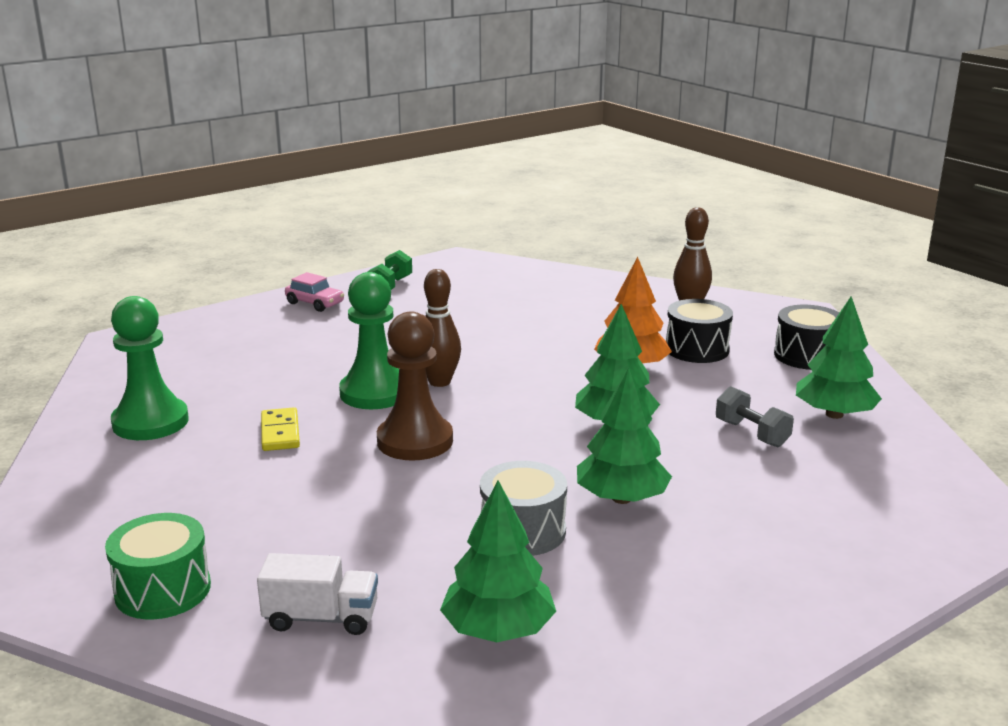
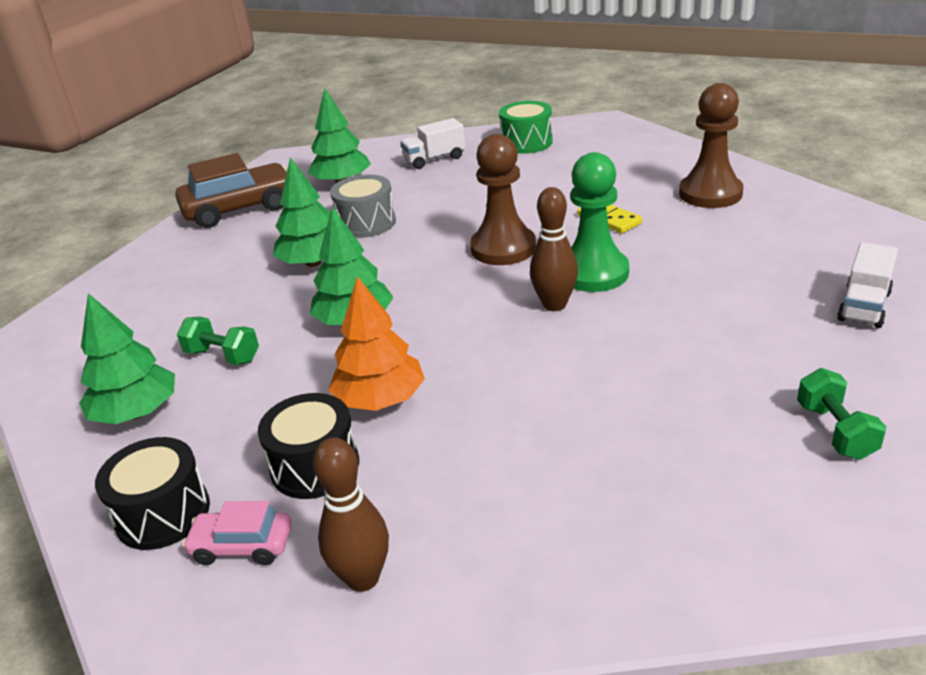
camera: 155 degrees right, 10 degrees up
(150, 422) = (710, 194): green pawn -> brown pawn
(253, 318) = (863, 306): none -> white truck
(315, 303) = (854, 355): pink car -> pink car (242, 546)
(688, 641) = (239, 208): none -> brown car
(752, 433) = (222, 356): grey dumbbell -> green dumbbell

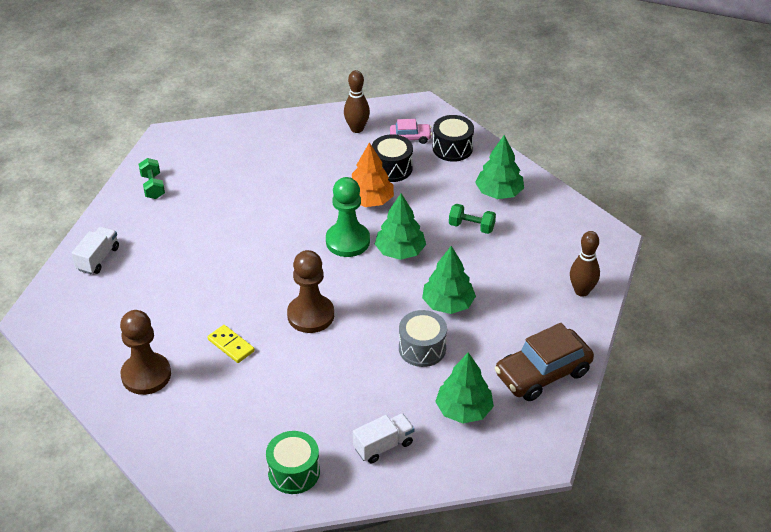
camera: 170 degrees right, 10 degrees up
(554, 304) = (276, 262): brown bowling pin -> brown bowling pin (582, 291)
(593, 273) = (249, 289): green pawn -> green pawn (347, 241)

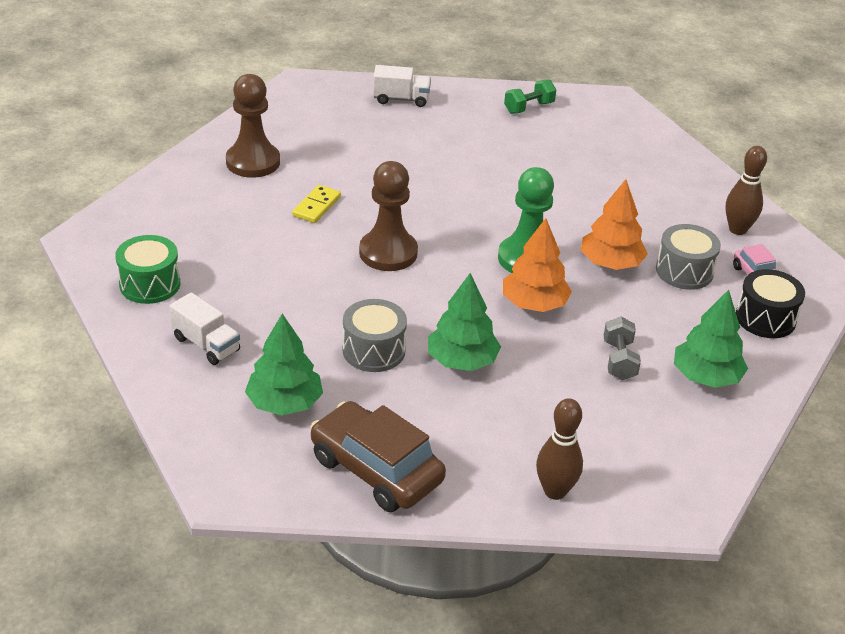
camera: 70 degrees right, 5 degrees down
(392, 168) = (684, 271): black drum -> grey drum
(400, 251) = (534, 304): green tree -> orange tree
(471, 227) = (619, 360): green dumbbell -> grey dumbbell

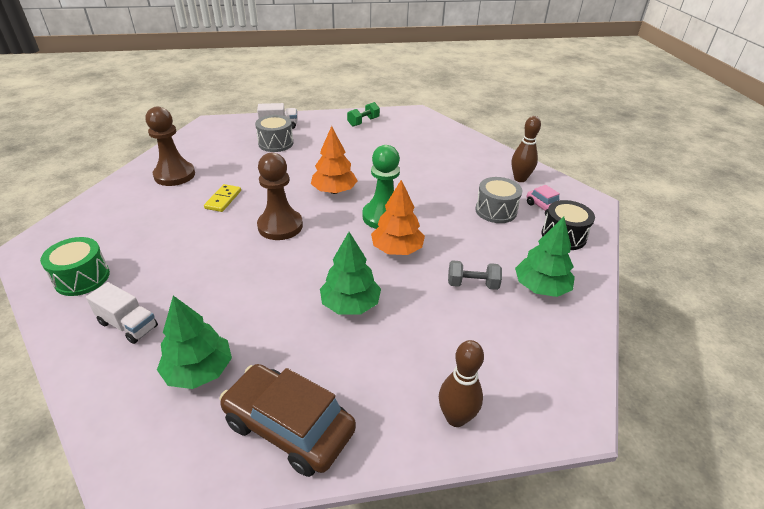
camera: 10 degrees left, 0 degrees up
(374, 350) = (276, 307): grey drum -> grey drum (276, 143)
(610, 263) = (444, 212): orange tree -> orange tree (334, 191)
(619, 360) = (472, 284): grey dumbbell -> grey dumbbell turned 75 degrees counterclockwise

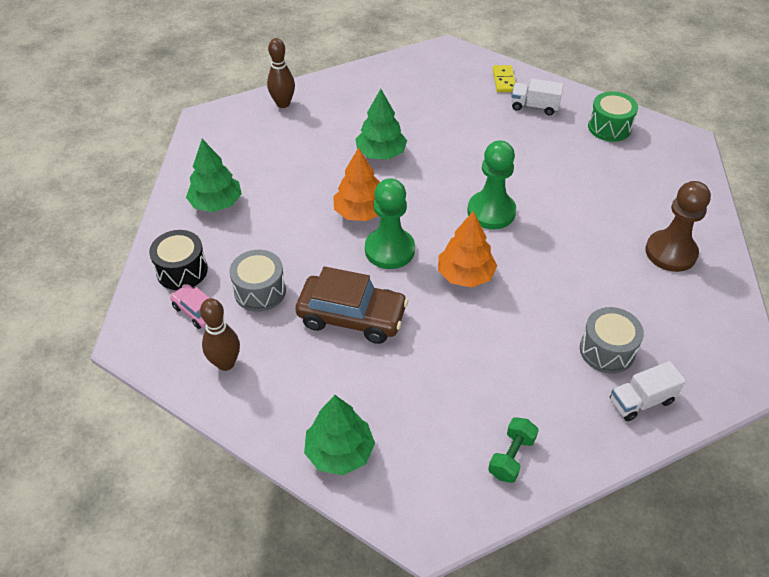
camera: 165 degrees right, 10 degrees up
(199, 371) = (459, 93): green tree -> green tree (340, 452)
(223, 199) = (579, 231): yellow domino -> yellow domino (504, 80)
(280, 226) = (491, 212): brown pawn -> green pawn
(289, 427) = (383, 81): brown car -> brown car (352, 317)
(472, 284) = (280, 192): grey dumbbell -> none

